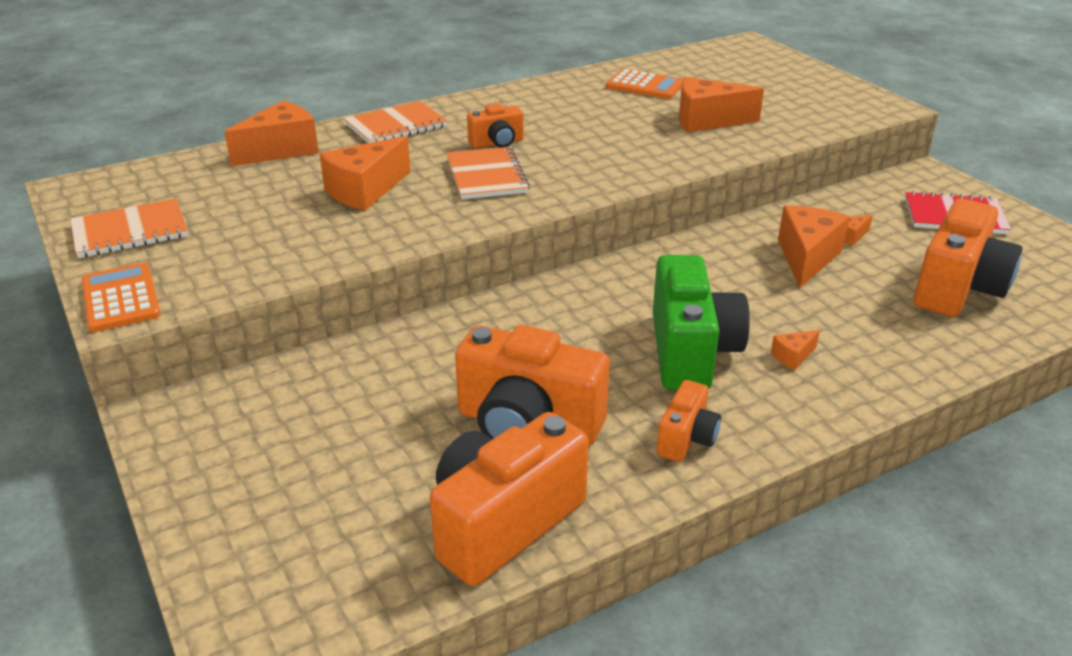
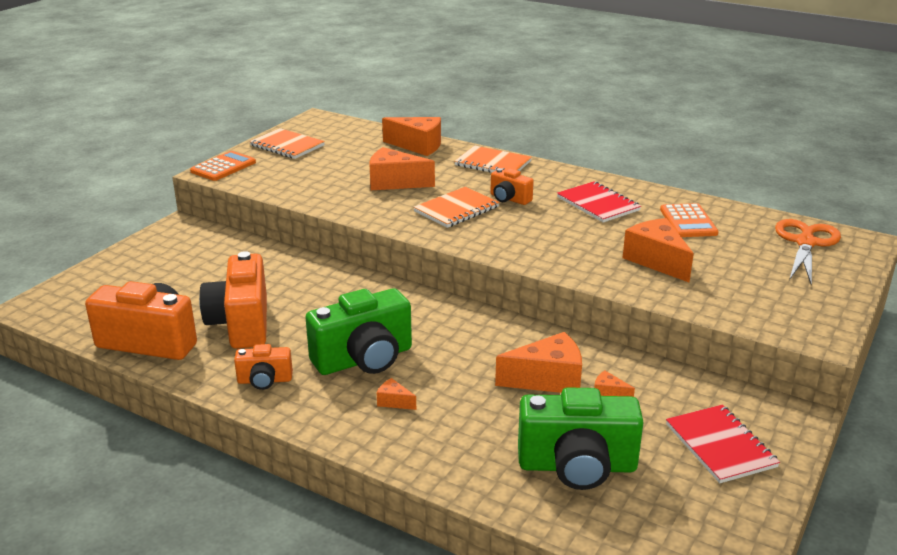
camera: 60 degrees right, 5 degrees down
(563, 108) = (598, 204): none -> red notebook
(731, 60) = (805, 243): none -> orange scissors
(957, 288) = (577, 466): orange camera -> green camera

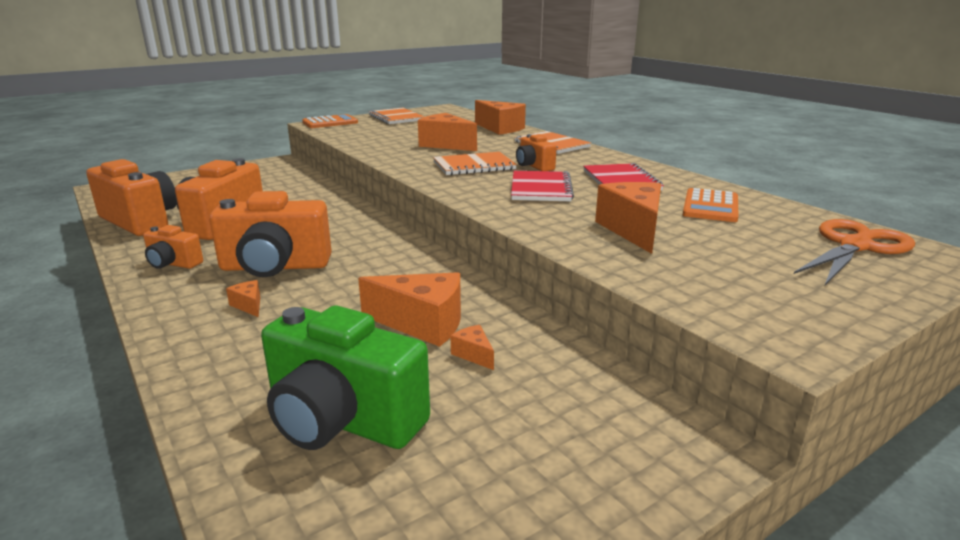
camera: 25 degrees right, 5 degrees down
(364, 359) = (275, 267): green camera -> orange camera
(720, 445) = (554, 454): red notebook -> red notebook (541, 188)

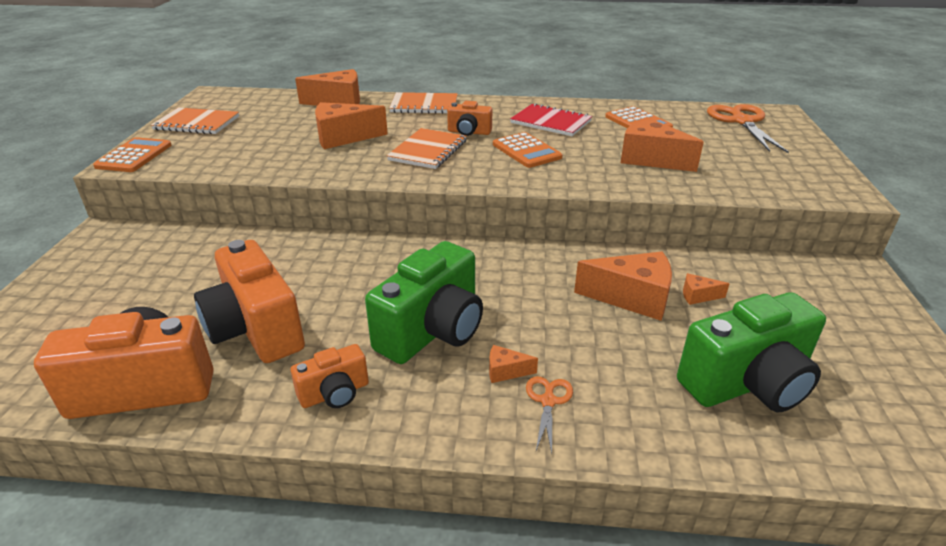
camera: 50 degrees left, 10 degrees up
(224, 332) = (548, 401): none -> orange scissors
(275, 267) = (433, 331): orange camera -> green camera
(422, 324) = (632, 298): orange cheese -> orange cheese turned 45 degrees clockwise
(541, 188) = (526, 151): red notebook -> orange calculator

